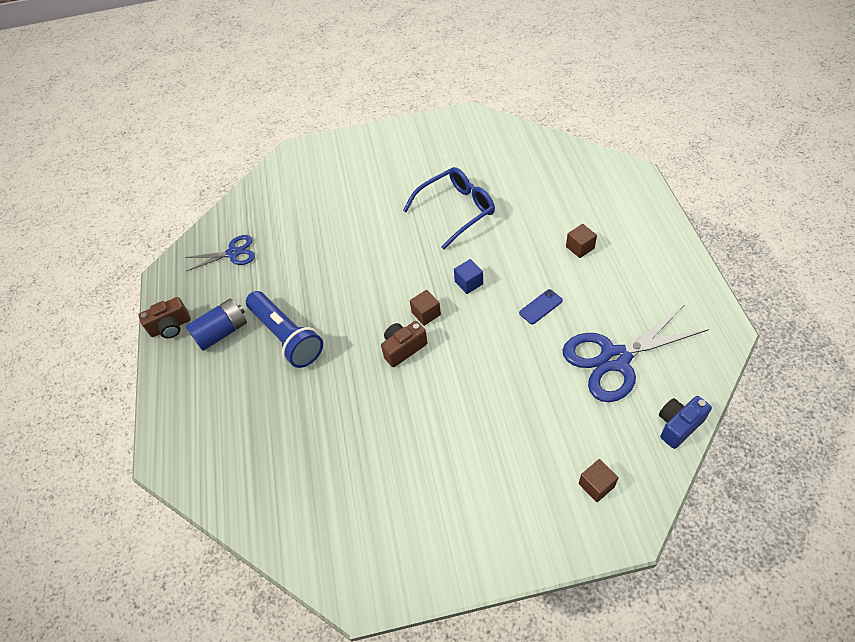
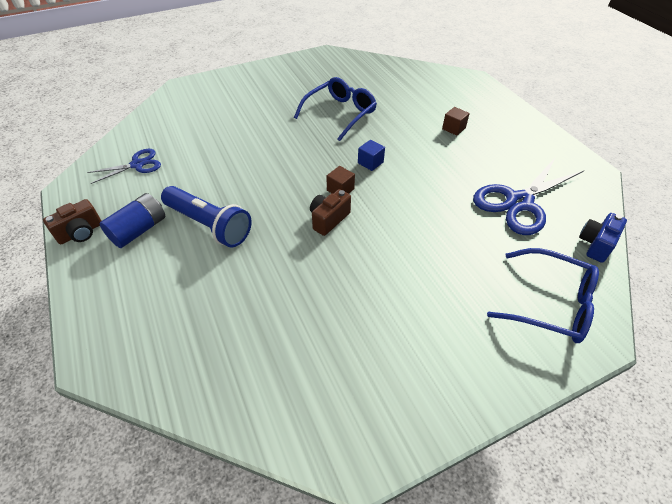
camera: 20 degrees left, 5 degrees down
(540, 307) = (440, 172): blue phone -> none
(596, 485) = (551, 304): brown cube -> blue glasses

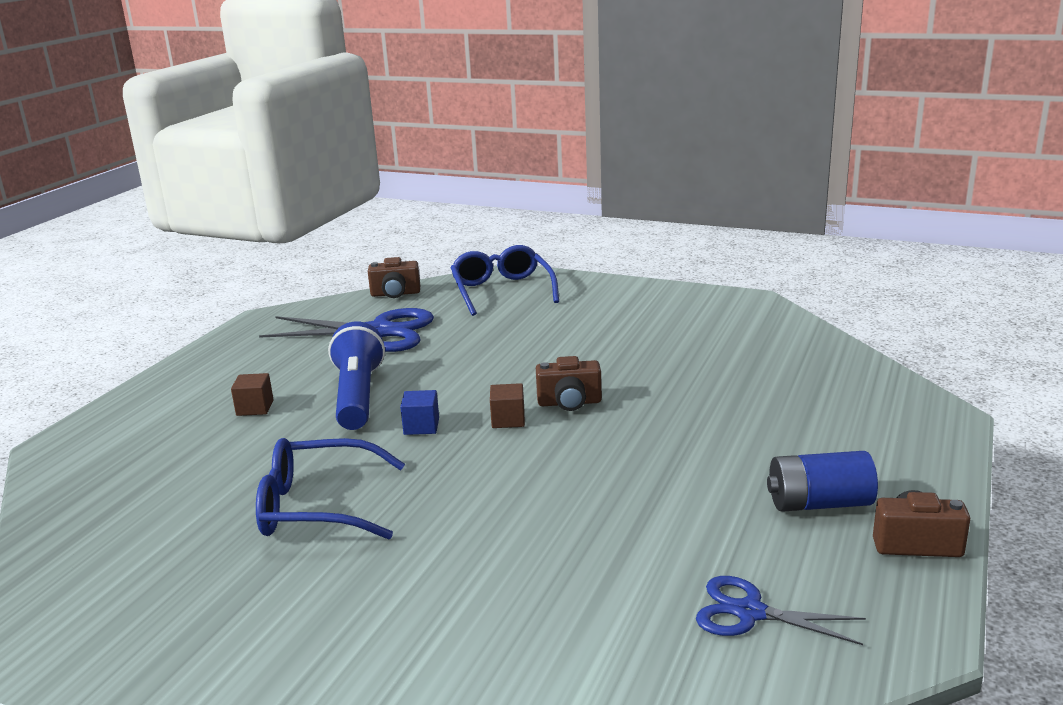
camera: 130 degrees left, 25 degrees down
(209, 225) = (715, 463): blue flashlight -> blue flashlight (358, 396)
(596, 244) = (395, 294): blue camera -> brown camera

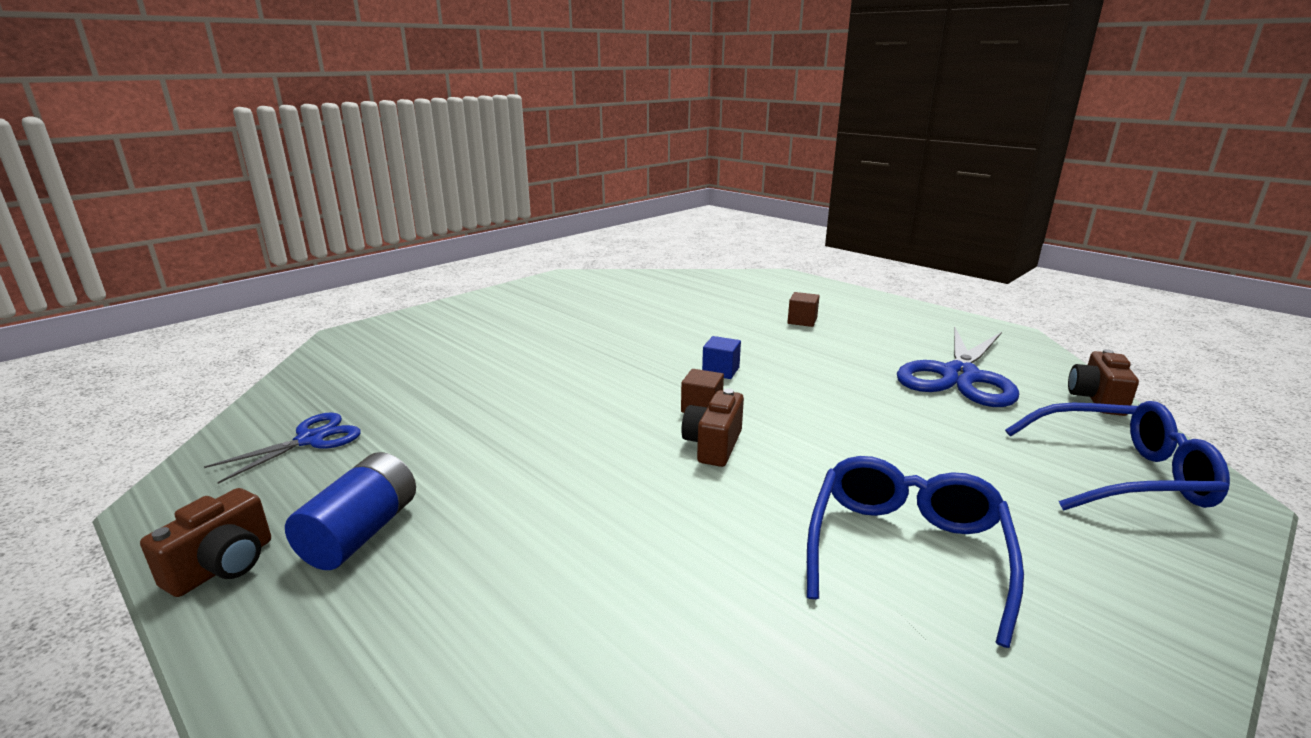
camera: 110 degrees right, 0 degrees up
(316, 506) = (632, 328): blue glasses -> blue glasses (906, 550)
(358, 396) = (801, 354): blue flashlight -> none

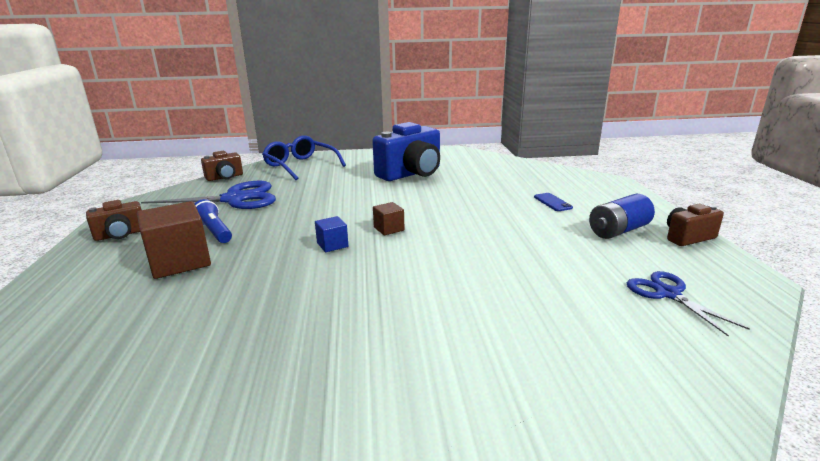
camera: 140 degrees left, 0 degrees up
(310, 440) = (668, 294): blue scissors -> blue scissors turned 75 degrees clockwise
(512, 575) = (552, 202): none -> blue phone
(713, 445) = (416, 212): brown camera -> brown camera (120, 235)
(802, 321) = (179, 261): brown cube -> brown cube, size x1.98
(854, 344) = (214, 231): none -> blue flashlight
(906, 550) = (411, 174): blue glasses -> blue camera

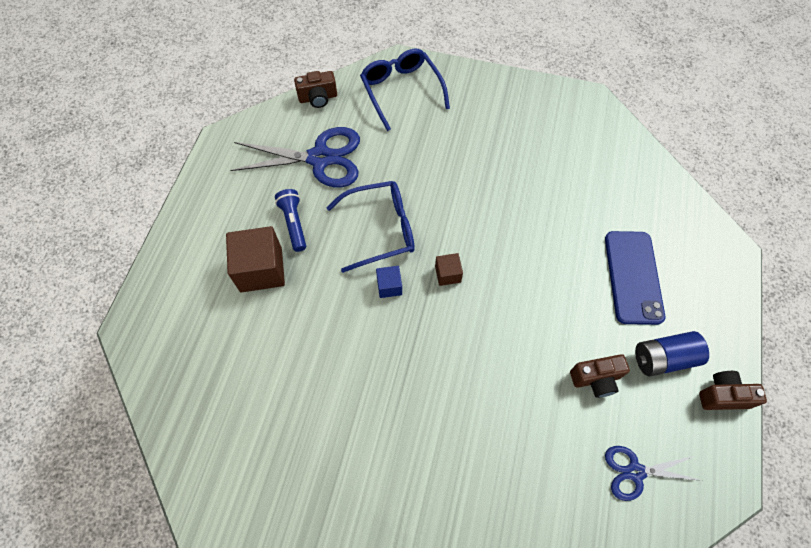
camera: 20 degrees right, 40 degrees up
(120, 235) = (216, 201): brown camera -> brown camera (596, 379)
(310, 219) = (381, 229): none -> blue glasses
(411, 174) = (514, 154): blue camera -> none
(552, 202) = (633, 277): blue phone -> blue phone, size x2.18
(668, 294) = (635, 472): blue scissors -> blue scissors turned 90 degrees counterclockwise

